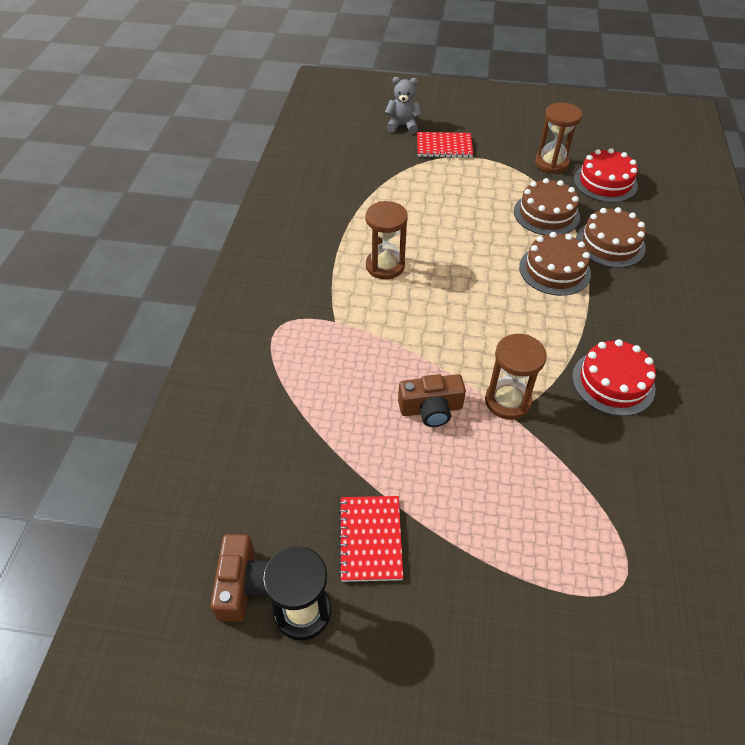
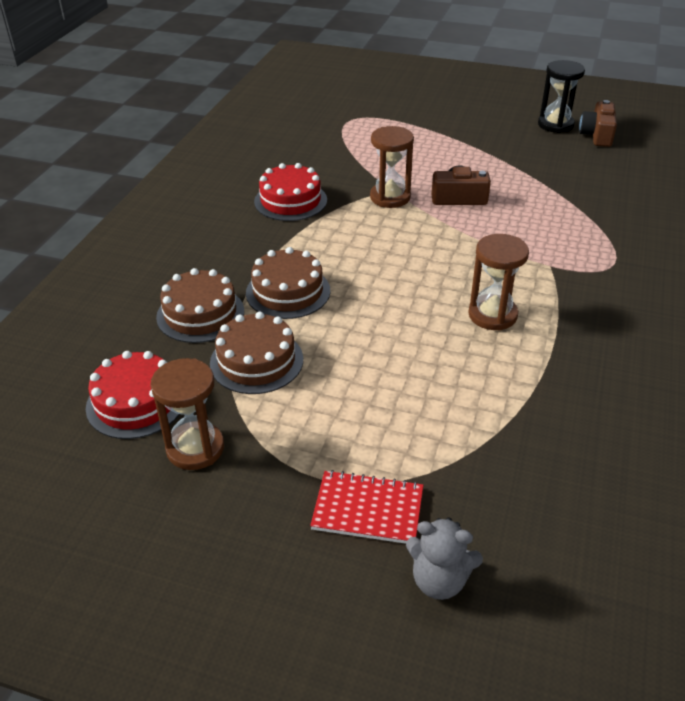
camera: 170 degrees left, 10 degrees down
(370, 539) = (512, 144): red notebook -> none

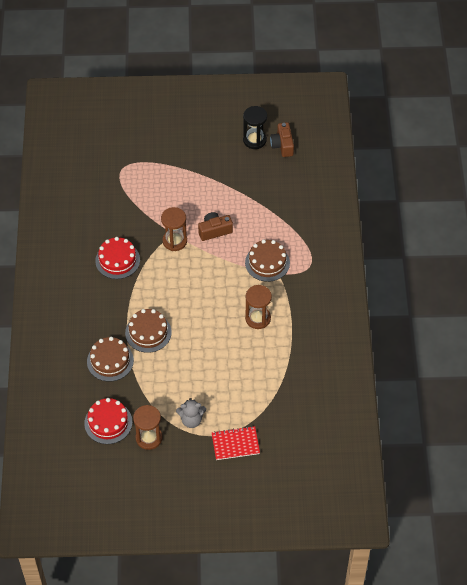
camera: 20 degrees left, 15 degrees up
(256, 361) = (153, 382): brown cake -> brown cake (267, 262)
(439, 580) = (273, 465): grey teddy bear -> grey teddy bear (191, 420)

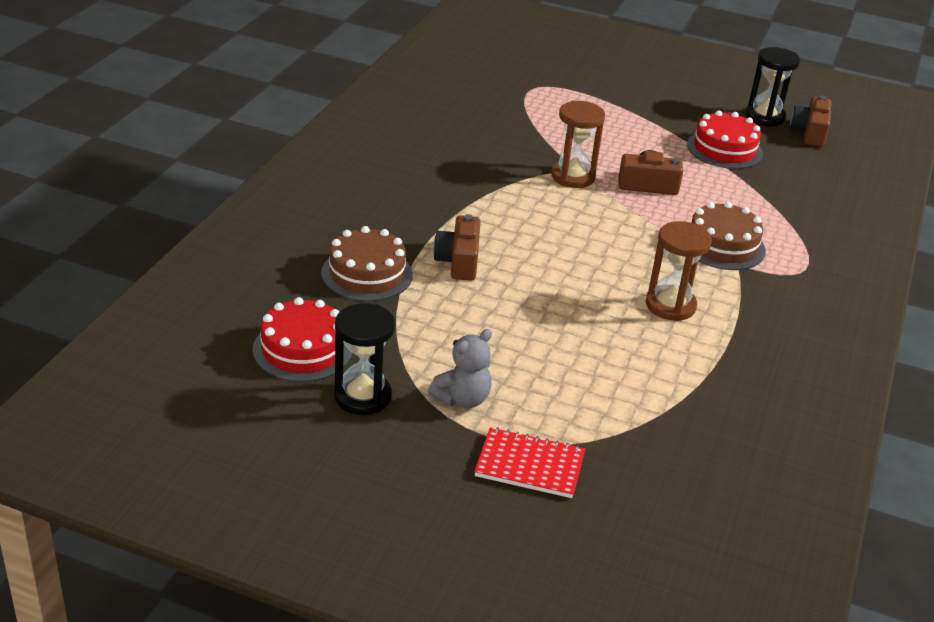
camera: 20 degrees right, 20 degrees down
(117, 260) = (464, 169): red cake -> red cake (724, 149)
(148, 332) = (458, 261): brown cake -> brown camera
(149, 438) = (362, 396): brown hourglass -> black hourglass
(191, 420) = (462, 399): grey teddy bear -> grey teddy bear turned 60 degrees counterclockwise

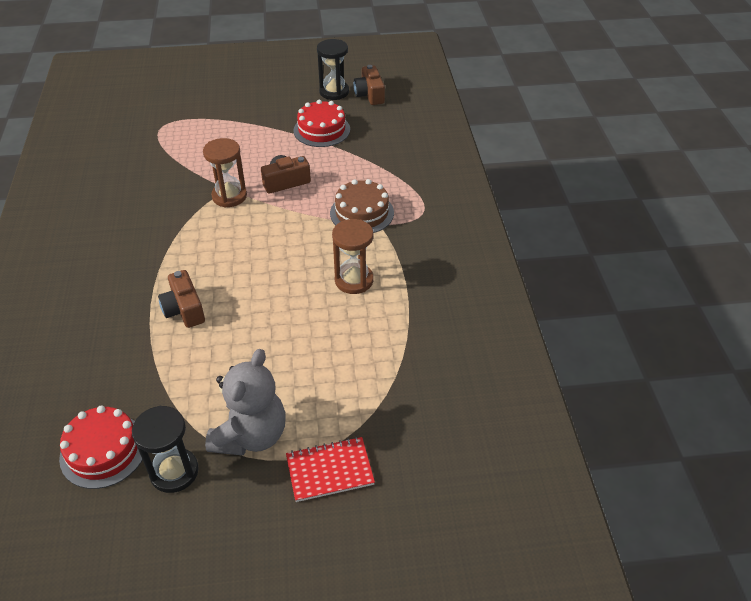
camera: 25 degrees left, 10 degrees up
(367, 273) = (118, 353): brown cake -> none
(462, 399) = (251, 435): grey teddy bear -> grey teddy bear, size x1.62

